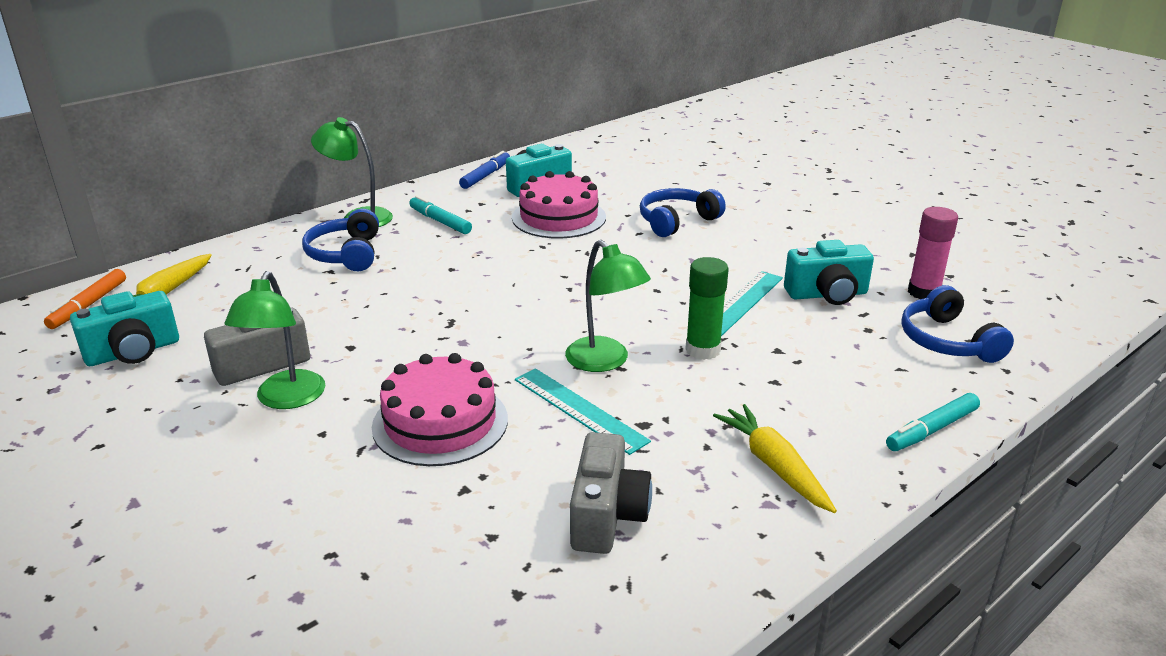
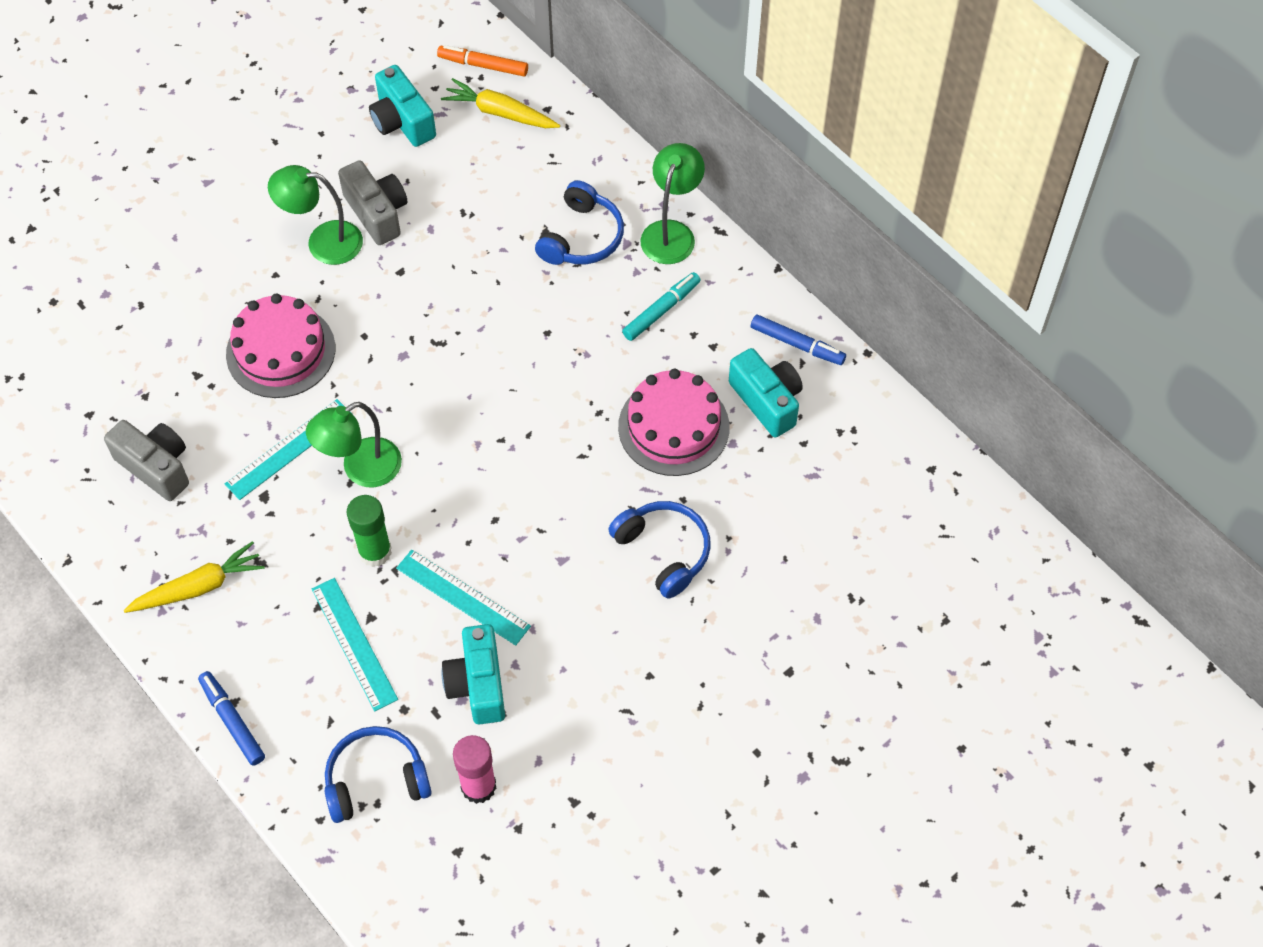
camera: 90 degrees right, 30 degrees up
(346, 254) = (581, 237): blue headphones -> blue headphones turned 120 degrees clockwise
(607, 515) = (156, 467): grey camera -> grey camera turned 150 degrees counterclockwise
(810, 358) = (354, 643): none -> turquoise ruler
(931, 430) = (232, 721): turquoise marker -> blue marker

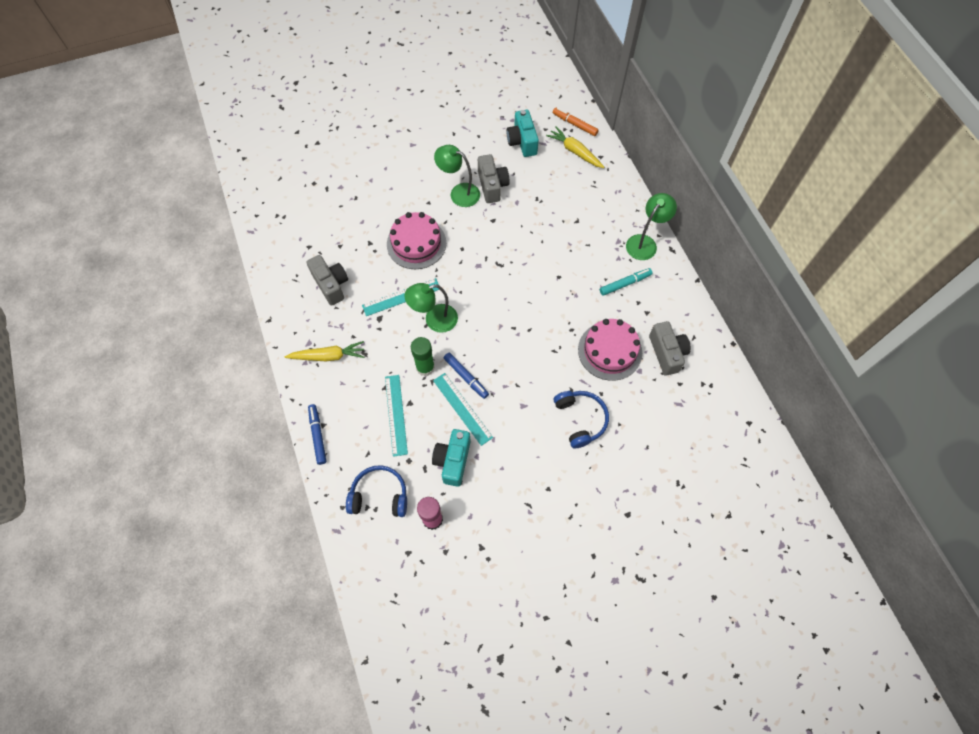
camera: 20 degrees right, 5 degrees up
(581, 237) = (595, 230): blue headphones -> none
(767, 401) = (667, 353): turquoise camera -> grey camera
(797, 344) = (694, 326): blue marker -> blue marker (466, 377)

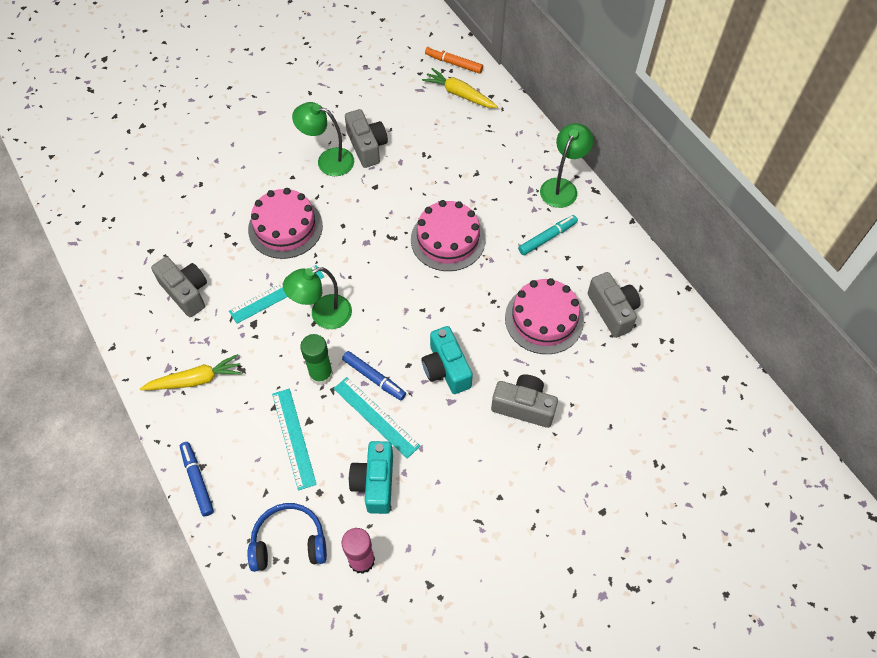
camera: 10 degrees left, 5 degrees down
(522, 142) = (394, 91): turquoise camera -> turquoise camera (446, 369)
(544, 273) = (448, 239): none -> pink cake
(580, 419) = (524, 407): blue headphones -> grey camera

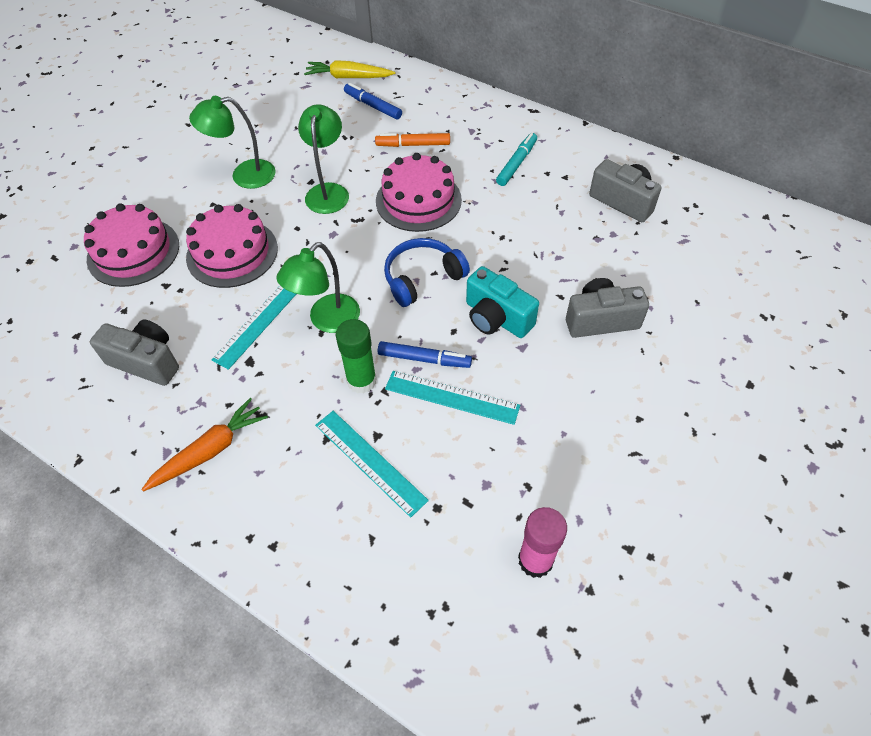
camera: 25 degrees left, 5 degrees down
(196, 380) = (210, 450): yellow carrot -> orange carrot
(197, 480) = (276, 566): blue marker -> blue marker (373, 106)
(289, 542) = (436, 583): blue headphones -> blue headphones (422, 278)
(367, 146) = (280, 150): grey camera -> none
(375, 483) = (495, 467): turquoise camera -> none
(453, 63) = (326, 55): orange marker -> orange marker (413, 145)
(544, 319) = (563, 233): pink cake -> pink cake (133, 252)
(562, 187) = (500, 118): green lamp -> green lamp (328, 191)

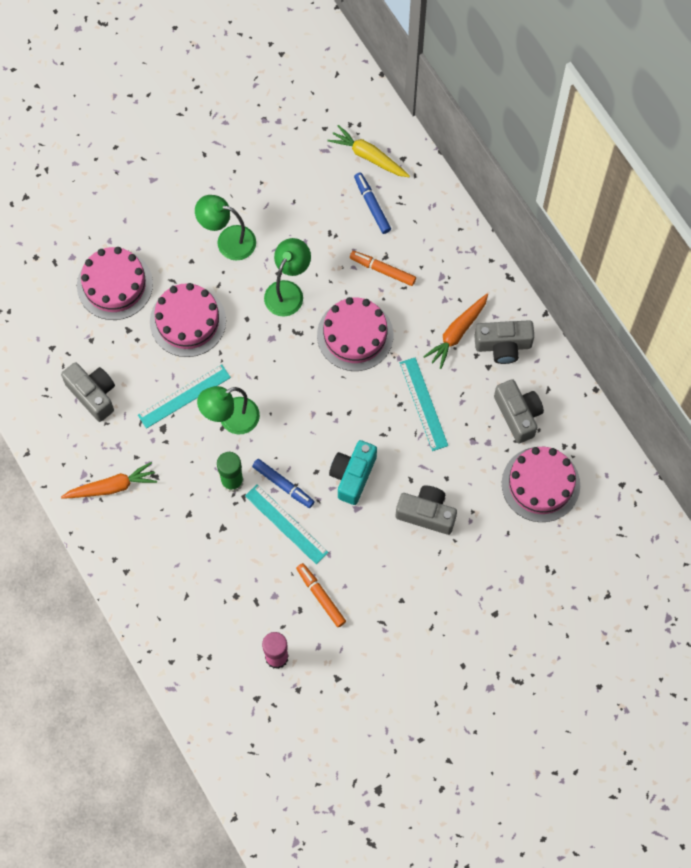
camera: 25 degrees right, 15 degrees up
(370, 461) = (209, 544): turquoise ruler -> turquoise ruler (423, 404)
(422, 278) = (318, 414): blue headphones -> none
(496, 318) = (353, 475): turquoise camera -> turquoise camera turned 45 degrees clockwise
(516, 163) = (457, 333): turquoise marker -> orange carrot
(543, 458) = (321, 596): none -> orange marker
(566, 157) = (503, 346): none -> grey camera
(692, 247) = (540, 484): none -> pink cake

